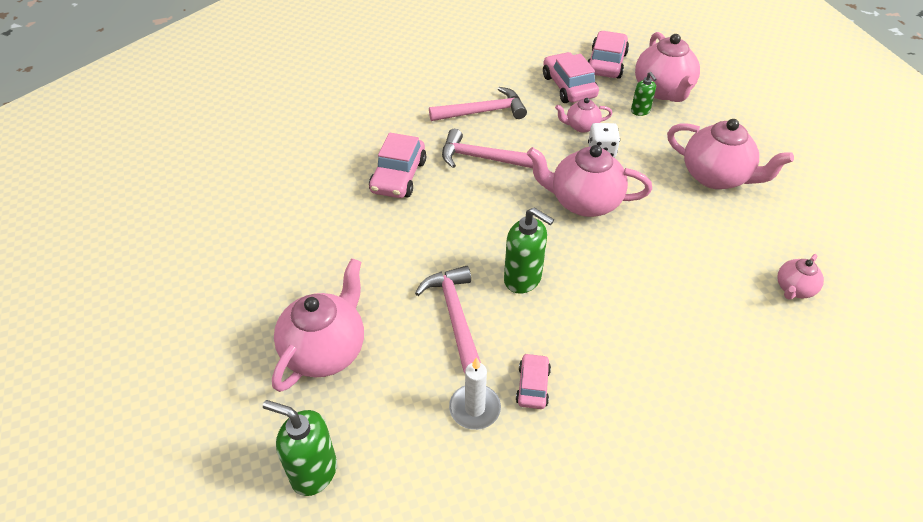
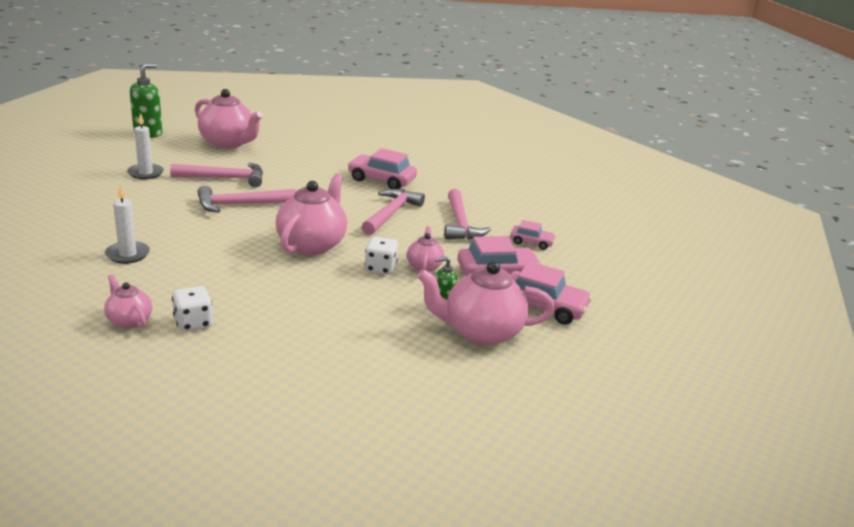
camera: 95 degrees right, 20 degrees down
(523, 279) = (241, 205): green soap dispenser -> pink hammer
(532, 386) = (144, 191): pink car -> pink car (531, 242)
(690, 337) = (127, 254): none -> white candle
(716, 176) = (310, 324): pink teapot -> none
(766, 246) = (193, 323): none -> white dice

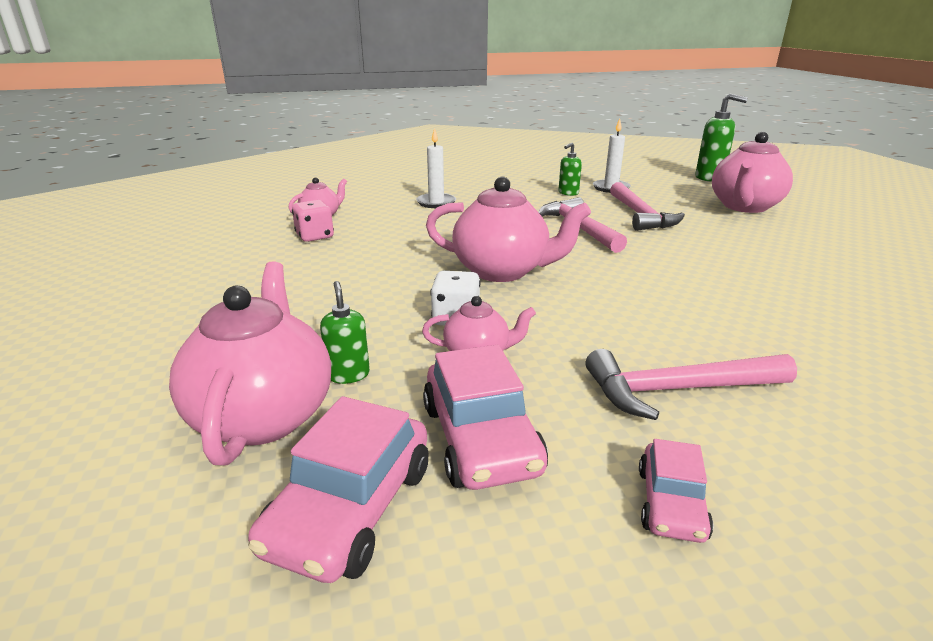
camera: 90 degrees right, 0 degrees up
(146, 192) = (568, 193): none -> green soap dispenser
(193, 323) = (315, 236): white dice -> pink dice
(381, 180) = (775, 303): pink car -> none
(391, 213) = (649, 318): pink hammer -> none

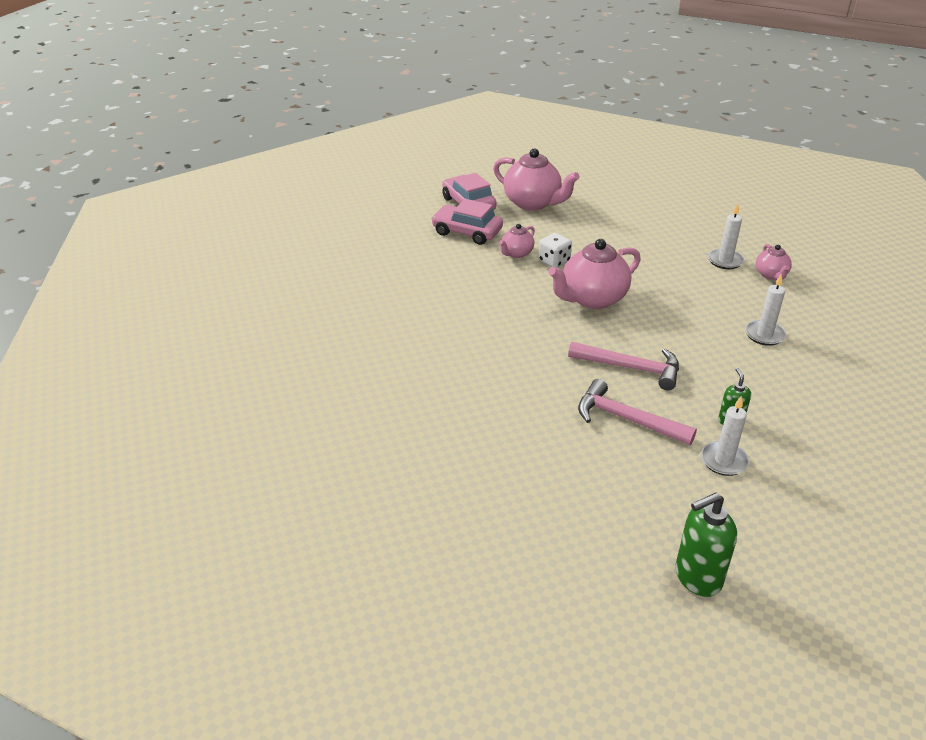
camera: 130 degrees right, 10 degrees up
(315, 236) = (725, 261): pink dice -> white candle
(348, 374) = (539, 223): green soap dispenser -> none
(671, 503) = (398, 247): pink car -> none
(678, 390) = (432, 282): pink hammer -> none
(744, 207) = (581, 504): pink teapot -> none

